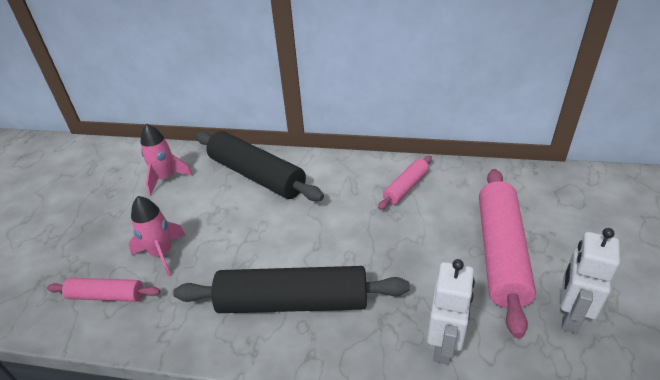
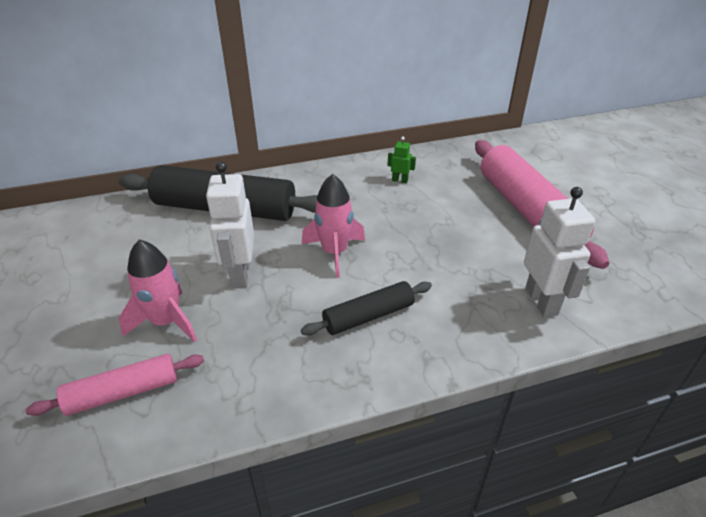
camera: 30 degrees left, 0 degrees up
(166, 178) = (103, 241): pink rocket -> pink rocket (334, 252)
(292, 302) = (368, 316): black rolling pin -> black rolling pin, size x0.52
(405, 187) = (400, 180): pink rolling pin -> green robot
(569, 316) = (618, 243): white robot -> white robot (240, 273)

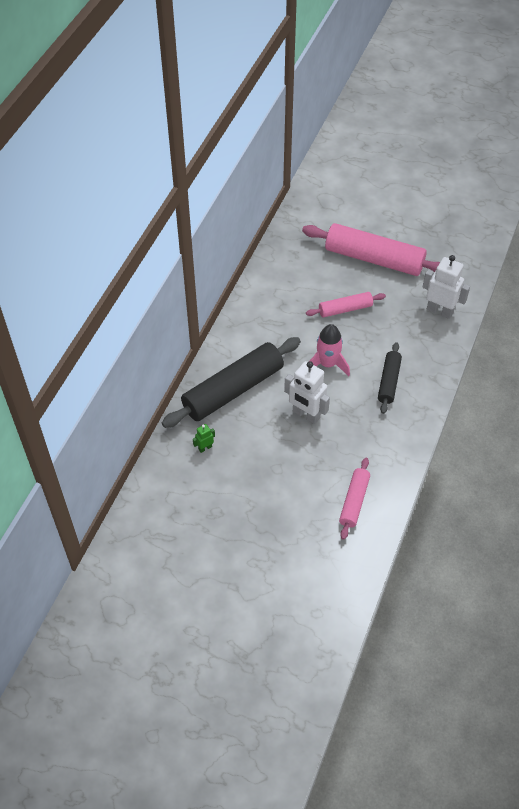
camera: 50 degrees left, 15 degrees up
(166, 322) = (317, 464): pink rocket -> none
(400, 180) = (288, 289): green robot -> green robot (205, 448)
(429, 226) = (345, 309): none -> pink rolling pin

